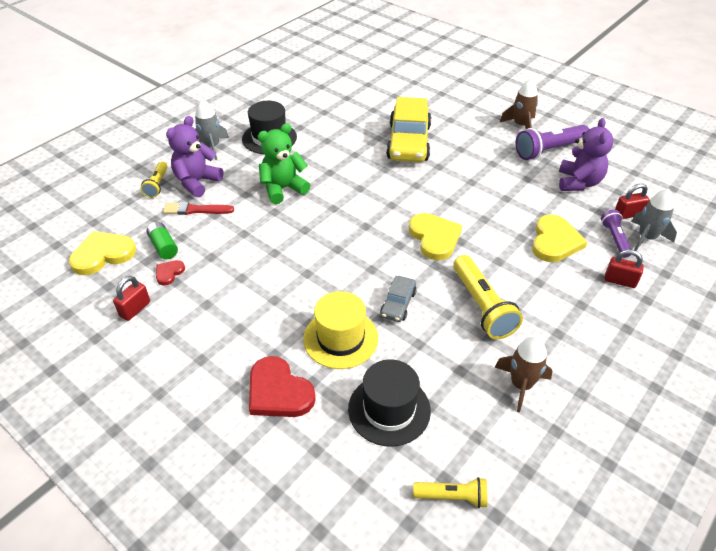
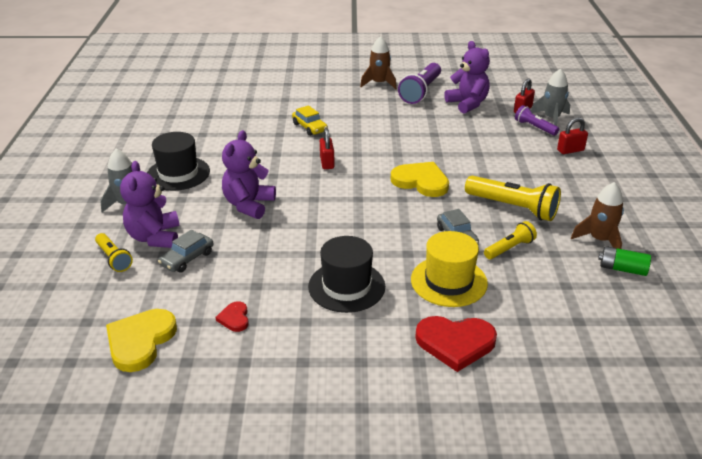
camera: 40 degrees left, 10 degrees down
(135, 309) = (243, 363): red padlock -> red padlock (327, 162)
(163, 246) = (197, 302): green battery -> green battery (622, 269)
(196, 210) = (187, 258): red brush -> grey car
(283, 189) = (249, 205): green teddy bear -> purple teddy bear
(389, 409) = (545, 304): black hat -> black hat (346, 286)
(408, 142) = (309, 127): yellow car -> yellow car, size x0.48
(452, 497) = (652, 328): yellow flashlight -> yellow flashlight (509, 248)
(554, 241) = (502, 146): yellow heart -> none

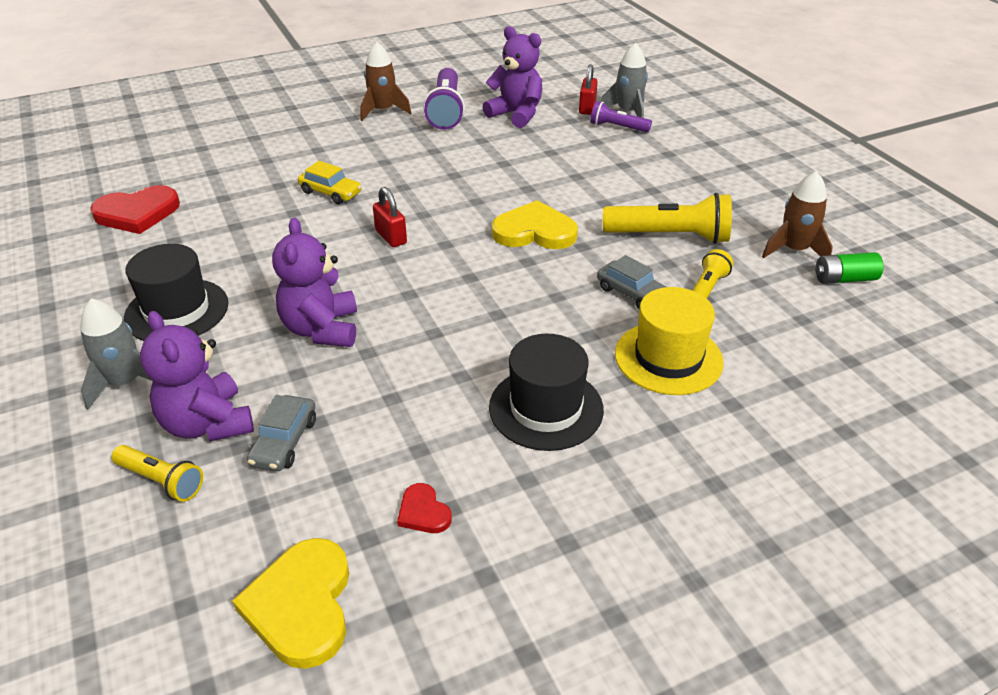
camera: 25 degrees left, 5 degrees up
(455, 343) = (739, 441): red heart -> red heart (137, 213)
(570, 150) = (678, 146): red padlock -> none

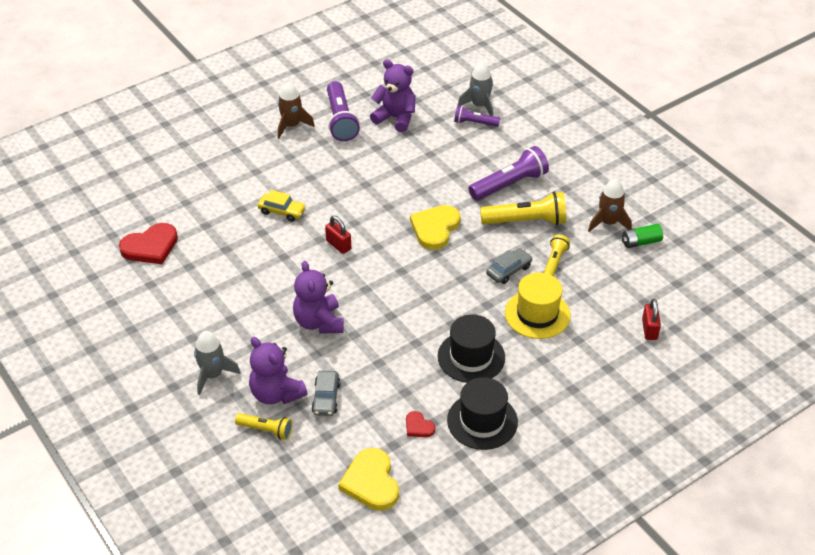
camera: 10 degrees left, 5 degrees up
(177, 311) = (219, 321): black hat -> black hat (482, 421)
(534, 231) = (435, 228): yellow heart -> yellow heart turned 60 degrees counterclockwise
(587, 108) = (448, 105): red padlock -> red padlock (649, 329)
(632, 294) = (509, 270): grey car -> grey car turned 75 degrees counterclockwise
(652, 193) = (509, 184): none -> purple flashlight

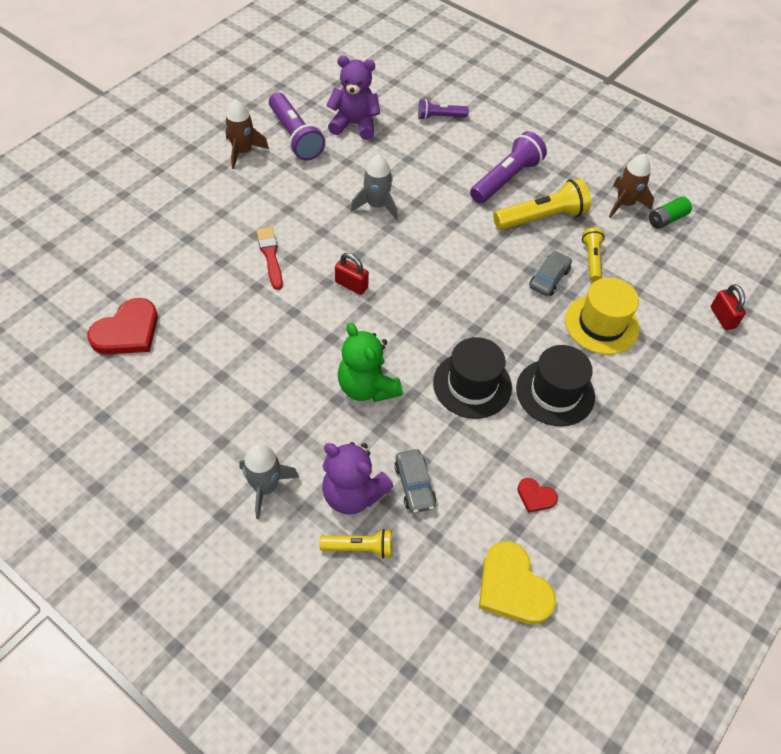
camera: 20 degrees left, 10 degrees up
(282, 211) = (270, 256): yellow car -> red brush
(319, 322) = (367, 387): purple teddy bear -> green teddy bear
(435, 228) = (449, 244): yellow heart -> none
(479, 106) = (437, 97): grey rocket -> grey rocket (376, 205)
(482, 421) = (602, 471): black hat -> black hat (472, 385)

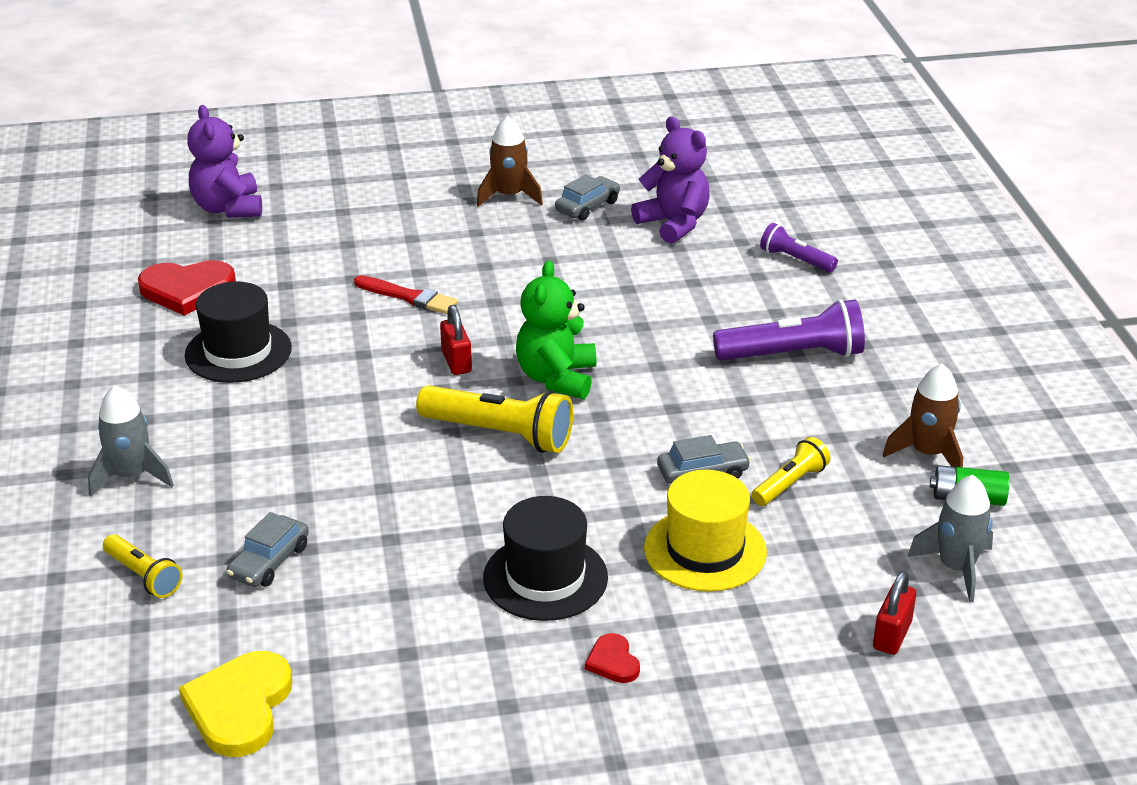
camera: 45 degrees right, 20 degrees down
(270, 256) = (408, 297): red brush -> red brush turned 90 degrees clockwise
(295, 136) = (587, 206): purple flashlight -> grey car
(353, 494) = (200, 531): purple teddy bear -> purple teddy bear (228, 208)
(367, 387) = (344, 455): green teddy bear -> green teddy bear (557, 378)
(376, 205) = (590, 307): grey rocket -> grey rocket (956, 568)
(472, 385) = (458, 516): black hat -> black hat (238, 352)
(535, 496) = (380, 651): red heart -> red heart (613, 661)
(541, 218) = (783, 412): yellow flashlight -> yellow flashlight (499, 434)

